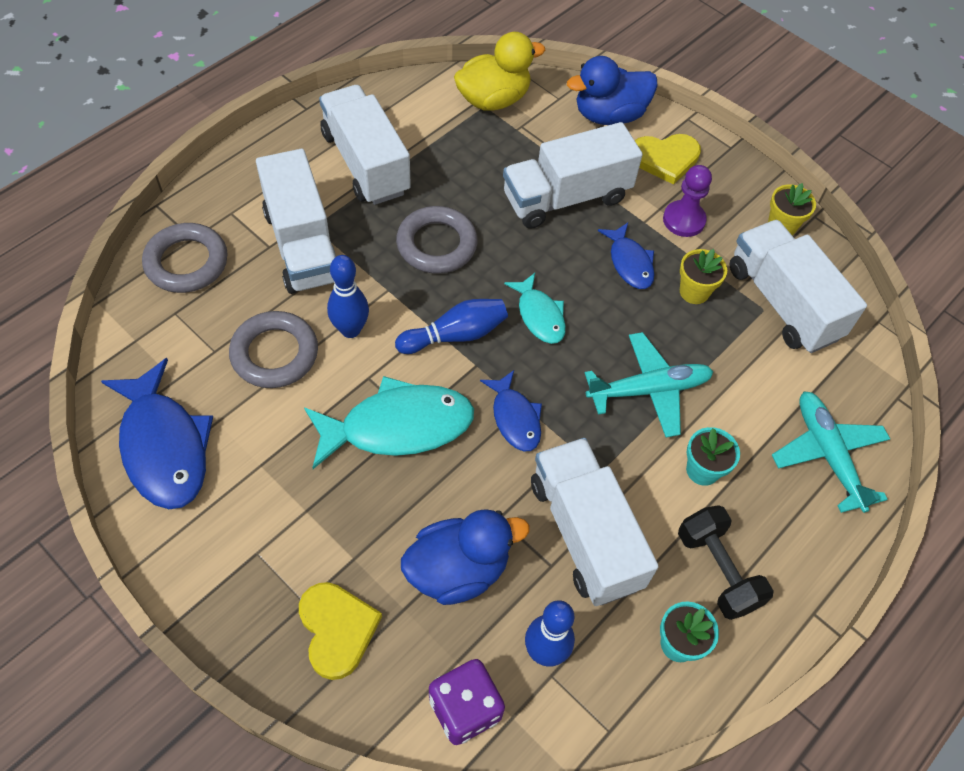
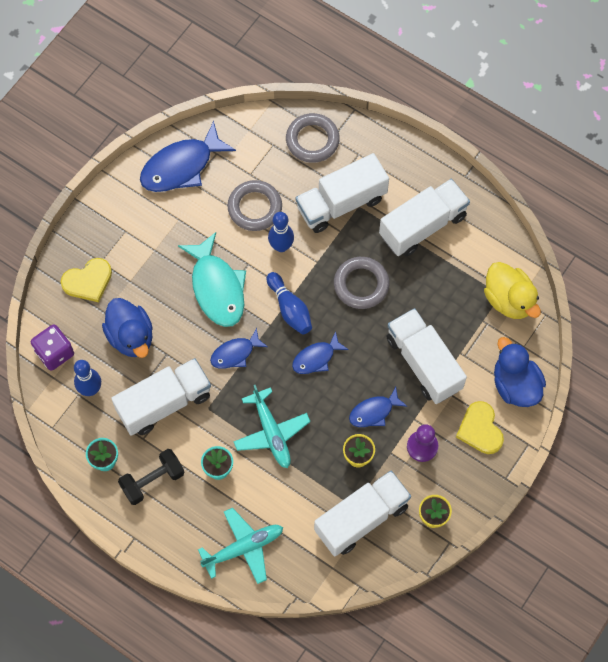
camera: 85 degrees right, 10 degrees up
(539, 315) = (316, 358): turquoise fish -> blue fish

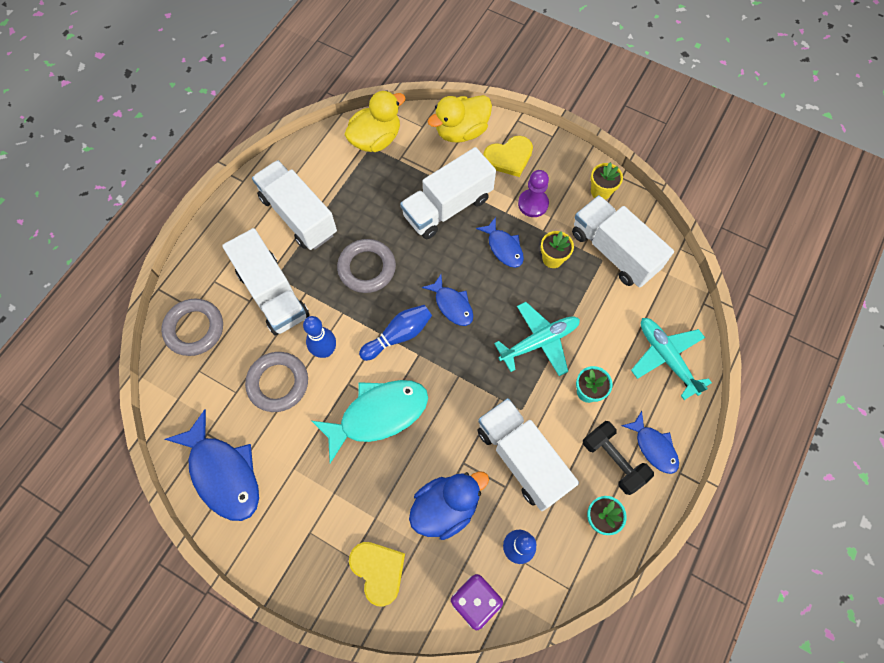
camera: 95 degrees left, 0 degrees up
(235, 353) = (455, 387): blue fish -> blue fish (654, 447)
(515, 385) = (461, 131): blue duck -> yellow duck

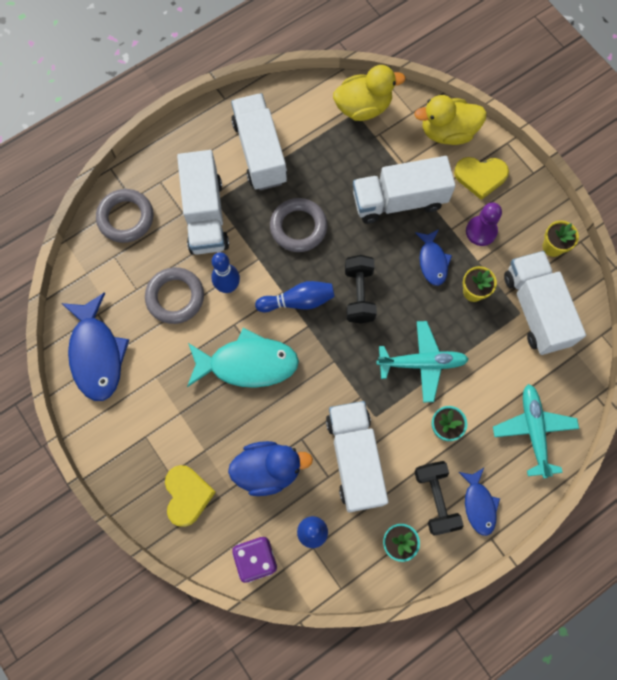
camera: 25 degrees right, 5 degrees up
(452, 305) = (359, 294): blue fish -> black dumbbell

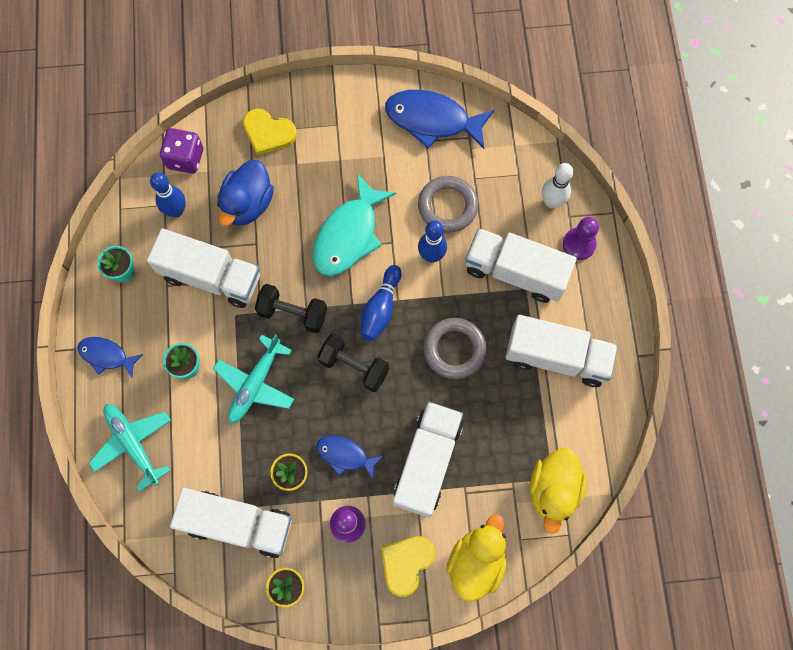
camera: 120 degrees right, 0 degrees up
(126, 218) = (552, 202): grey ring -> white bowling pin
(153, 180) = (579, 244): none -> purple pawn
(435, 499) = (135, 323): black dumbbell -> black dumbbell (293, 313)
(533, 431) = (133, 444): turquoise plane -> turquoise plane turned 150 degrees counterclockwise

